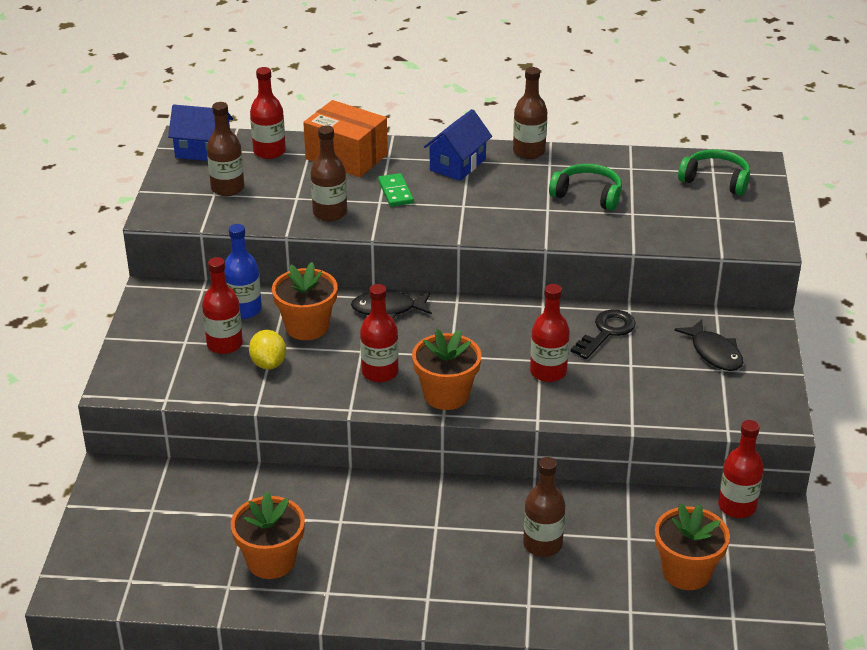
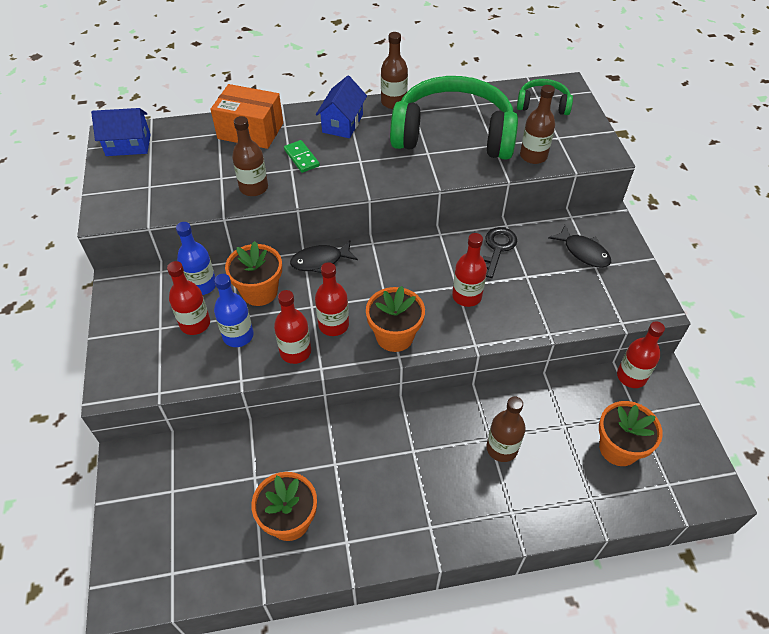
camera: 15 degrees left, 15 degrees up
(227, 188) = (159, 178): brown bottle -> brown bottle (533, 156)
(268, 363) = (238, 336): yellow lemon -> blue bottle
(269, 152) = (185, 137): red bottle -> red bottle (295, 352)
(588, 195) = (453, 134): green headphones -> green headphones, size x2.17

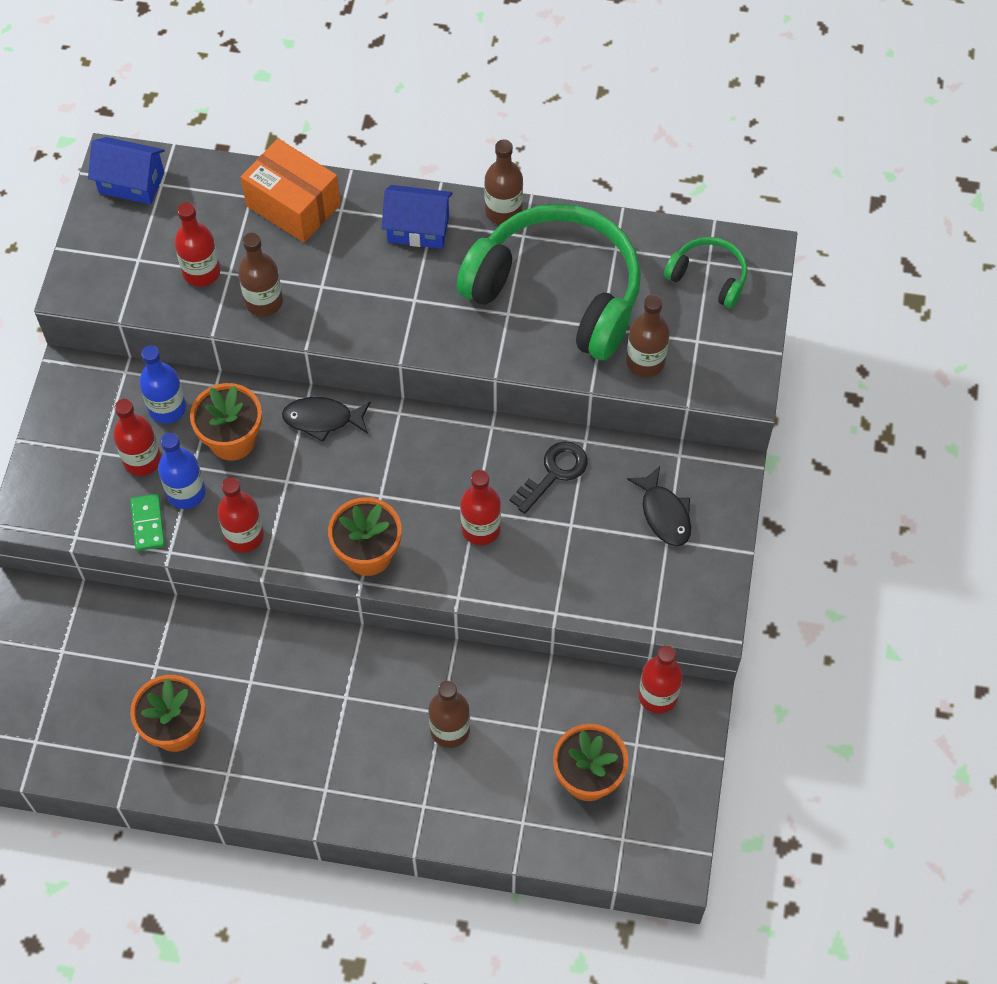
camera: 20 degrees right, 10 degrees up
(301, 158) = (341, 271): green domino -> green domino (148, 523)
(333, 325) = (302, 515): red bottle -> red bottle (201, 272)
(342, 123) = (418, 228): blue house -> blue house turned 60 degrees clockwise

